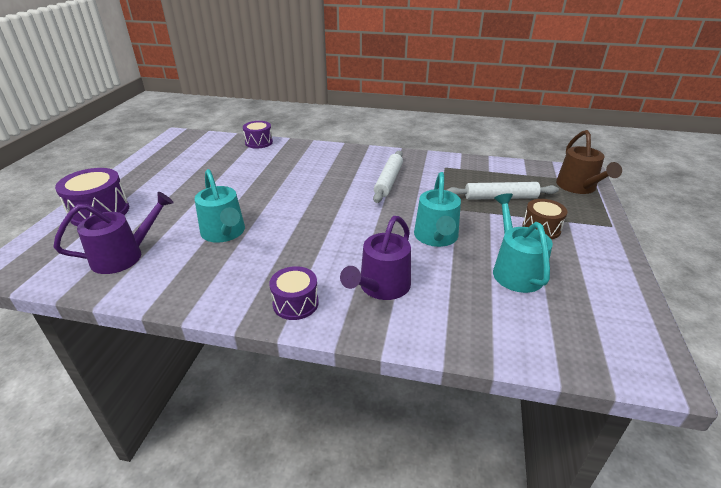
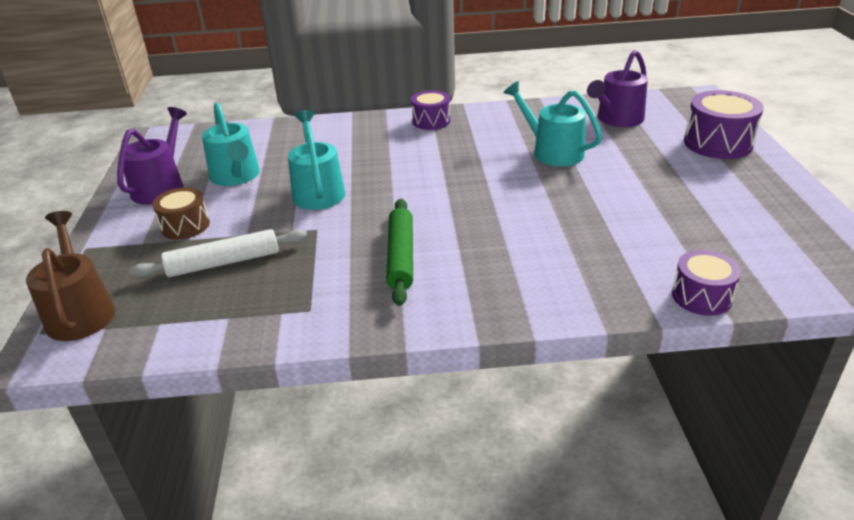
camera: 165 degrees right, 0 degrees up
(381, 287) = (365, 142): purple watering can -> purple watering can (161, 186)
(388, 181) = (401, 257): white rolling pin -> green rolling pin

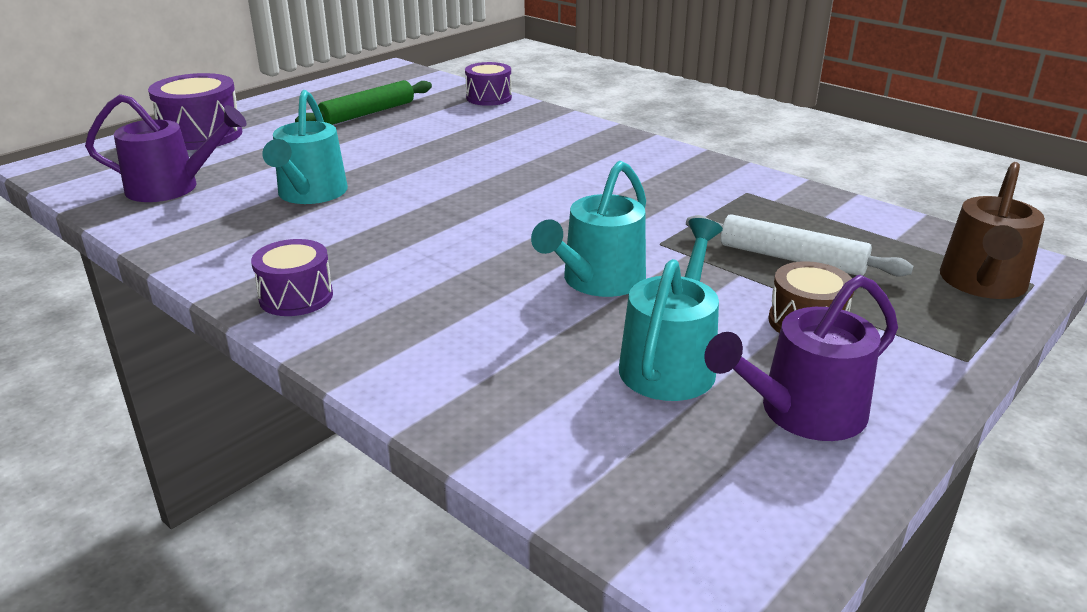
camera: 135 degrees left, 5 degrees down
(401, 257) = (621, 189): green rolling pin -> green rolling pin (368, 113)

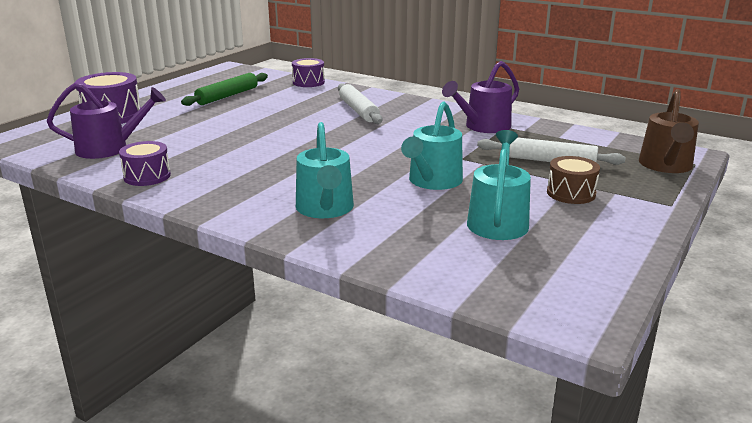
camera: 10 degrees left, 5 degrees down
(296, 297) = (236, 205): purple drum -> purple drum (147, 176)
(310, 194) = (212, 146): turquoise watering can -> turquoise watering can (325, 209)
(539, 149) = (358, 111): none -> white rolling pin
(802, 412) = (587, 238): purple watering can -> purple watering can (483, 127)

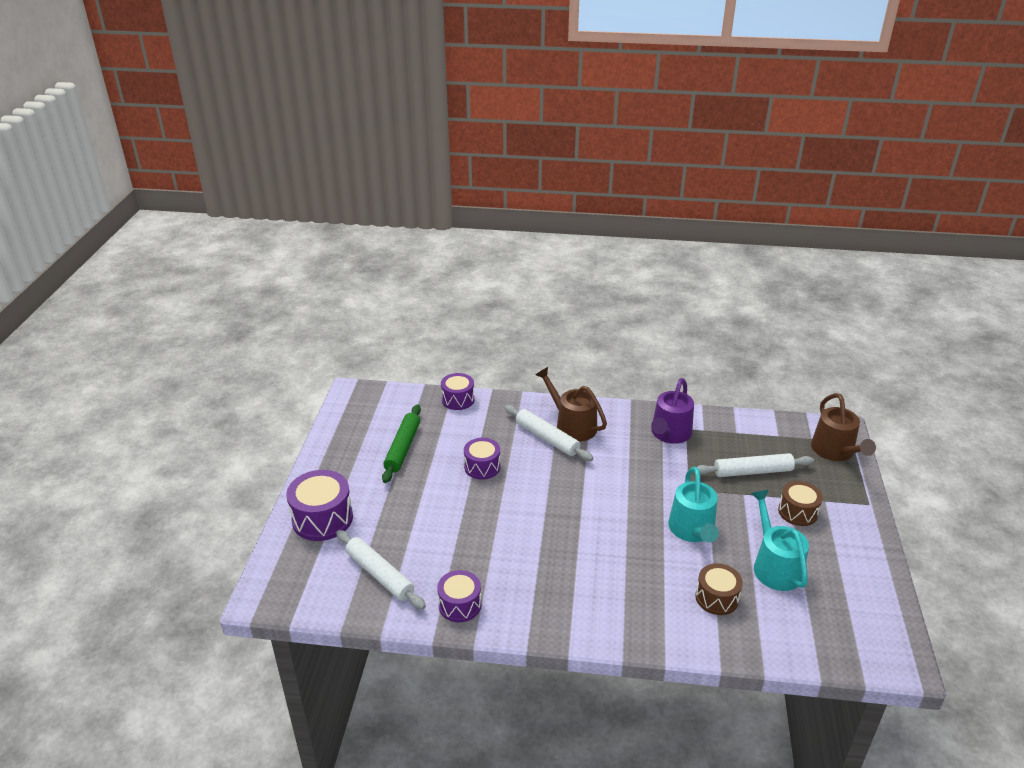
camera: 25 degrees left, 10 degrees up
(109, 148) = (380, 575): purple watering can -> white rolling pin
(279, 114) = (482, 467): none -> purple drum
(325, 209) = (645, 597): turquoise watering can -> none
(392, 108) = (572, 425): none -> brown watering can
(402, 226) = (716, 598): none -> brown drum

